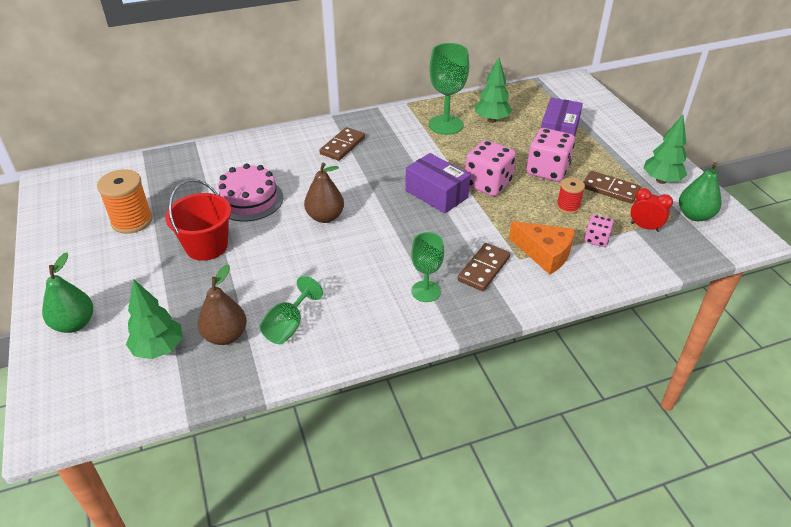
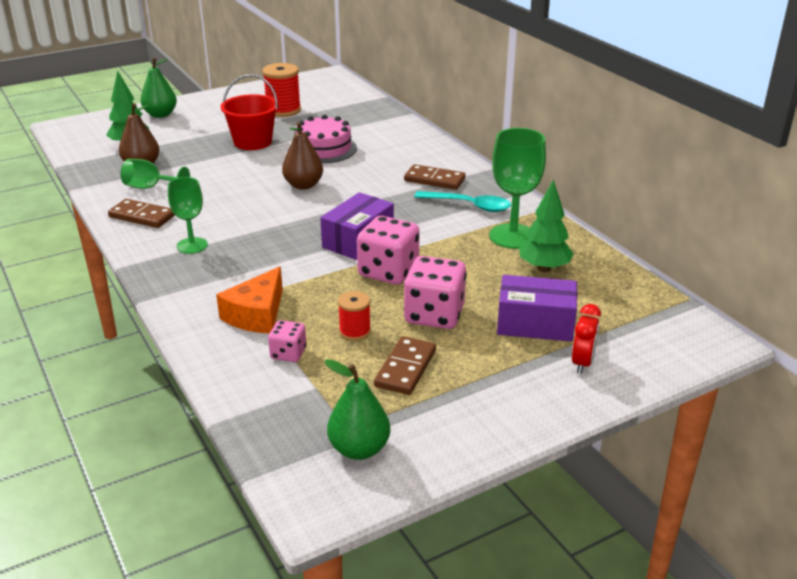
camera: 80 degrees right, 10 degrees down
(132, 221) = (283, 110): orange spool -> red spool
(393, 136) = (468, 205): none -> turquoise spoon
(483, 269) = (227, 276): brown domino -> brown domino (142, 216)
(644, 227) = (321, 396): red clock -> red clock (582, 363)
(661, 180) = (445, 420): green tree -> none

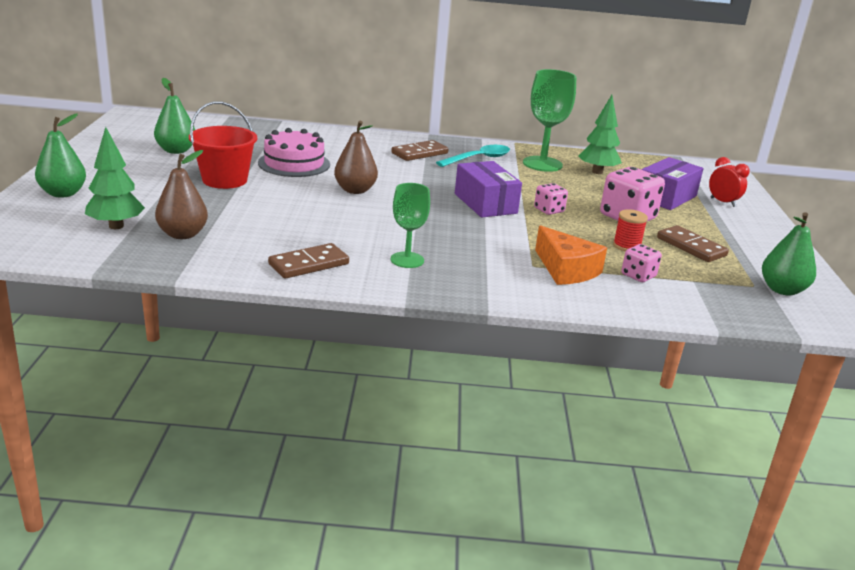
camera: 60 degrees left, 5 degrees down
(150, 188) = (247, 244): green goblet -> none
(283, 110) = (176, 151): red spool -> green pear
(388, 271) = (549, 210): pink dice -> pink dice, size x0.54

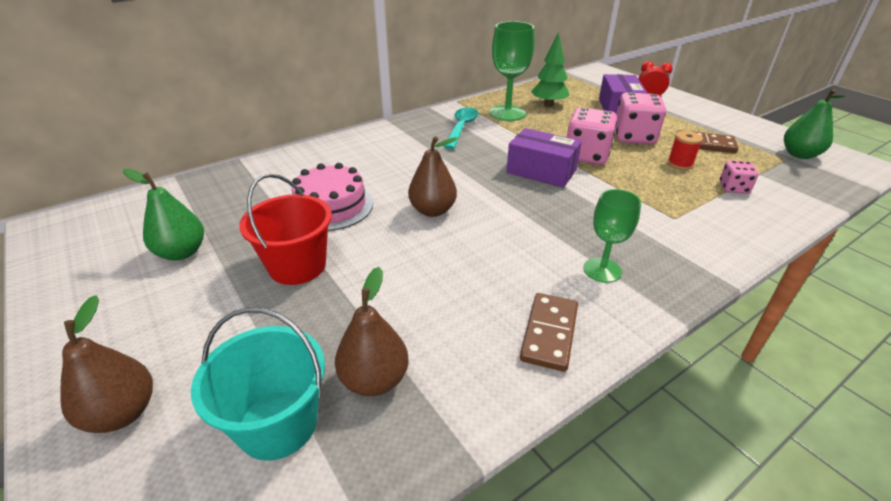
camera: 35 degrees left, 10 degrees up
(63, 193) = (122, 413): green pear -> brown pear
(116, 226) = (278, 424): green tree -> turquoise bucket
(419, 153) = (413, 142): brown domino -> none
(549, 210) = (586, 155): pink dice -> pink dice, size x1.85
(566, 269) = (696, 209): orange cheese -> none

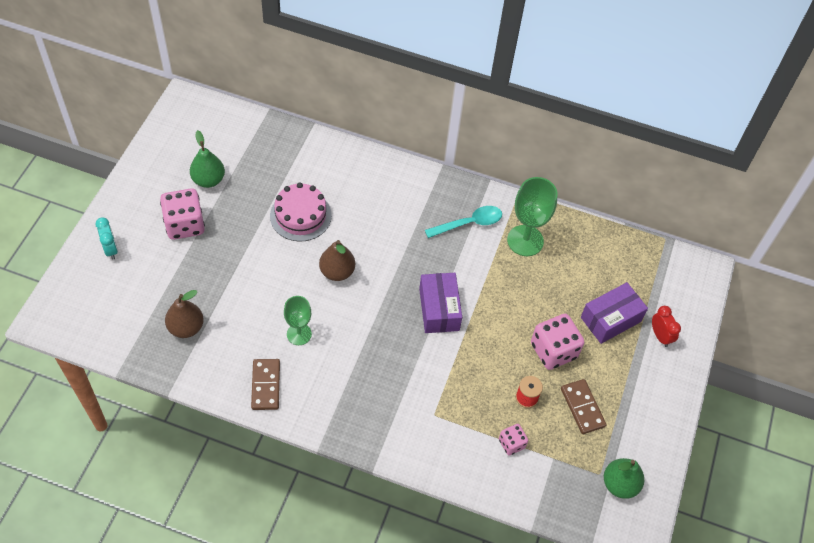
camera: 50 degrees right, 20 degrees up
(122, 413) = (111, 249): brown pear -> turquoise clock
(278, 424) = (141, 308): turquoise bucket -> none
(297, 266) = (236, 240): red bucket -> none
(548, 105) = (570, 262): green tree -> none
(549, 333) = (265, 385): brown domino -> brown domino turned 75 degrees counterclockwise
(586, 155) = (489, 329): pink dice -> pink dice (185, 224)
(602, 270) = (340, 391): green goblet -> green goblet (299, 334)

